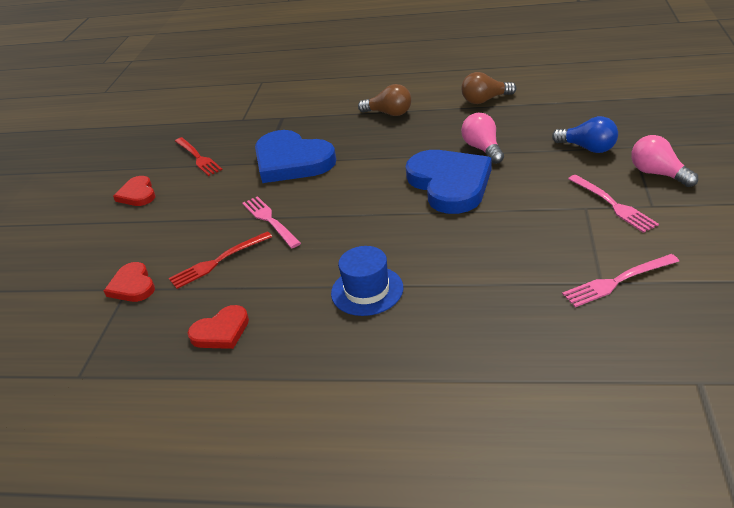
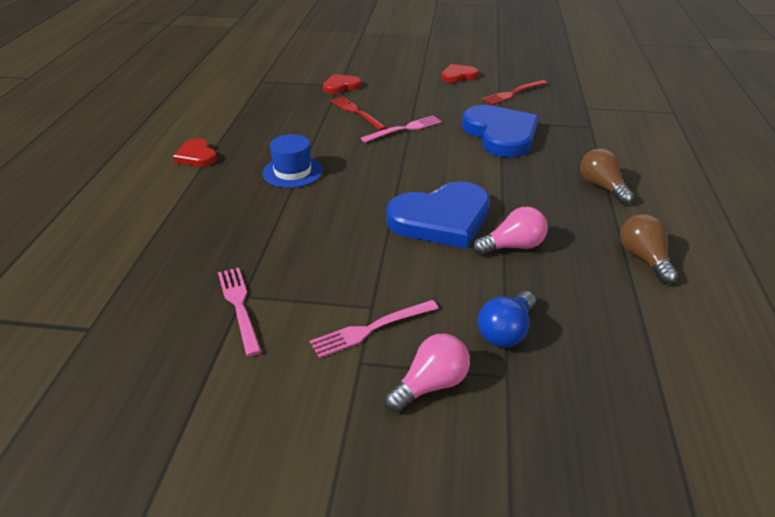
camera: 85 degrees right, 0 degrees up
(221, 331) = (276, 119): red heart -> red heart (196, 156)
(291, 161) = (500, 135): blue heart -> blue heart turned 120 degrees clockwise
(389, 113) = (602, 187): brown light bulb -> brown light bulb turned 135 degrees clockwise

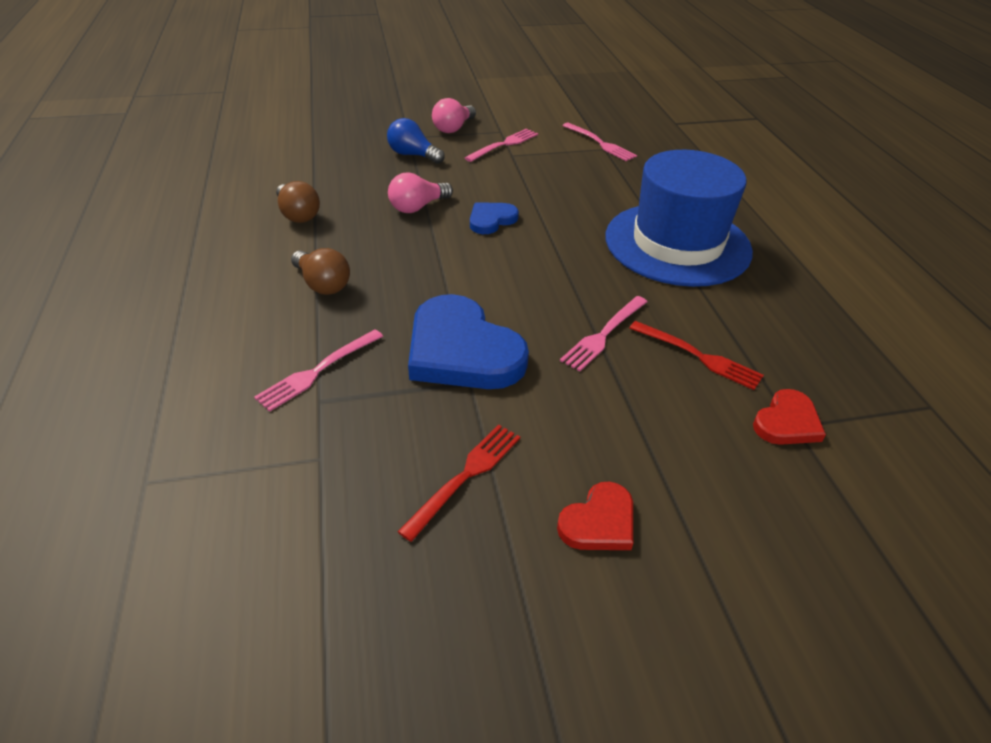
camera: 160 degrees right, 5 degrees up
(196, 156) = (800, 245): red heart -> none
(292, 172) = (677, 244): blue hat -> blue hat, size x2.11
(441, 219) = (491, 220): blue heart -> blue heart, size x0.51
(506, 331) = (413, 155): blue light bulb -> blue light bulb turned 75 degrees counterclockwise
(595, 138) = (317, 372): none -> pink fork

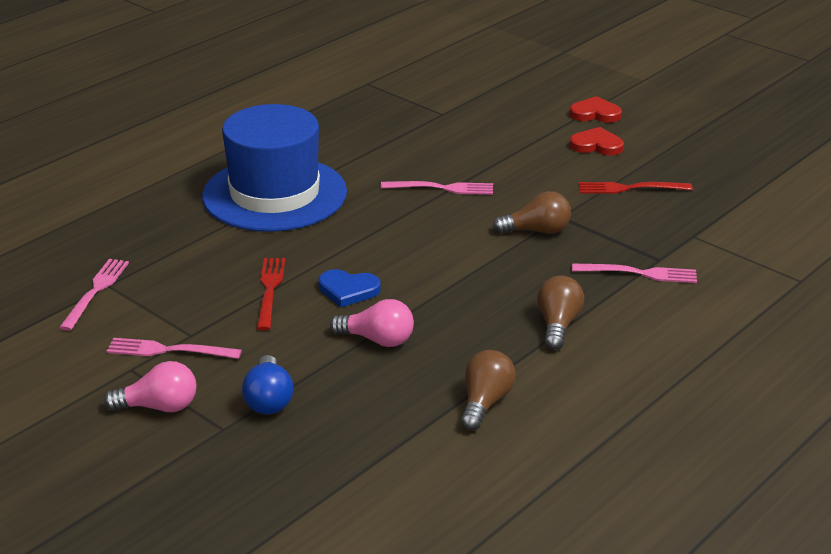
camera: 125 degrees left, 10 degrees down
(462, 351) = (537, 231): blue heart -> brown light bulb
(699, 357) = (417, 152): red fork -> red fork (269, 290)
(787, 422) = (442, 116): red heart -> red heart (595, 113)

